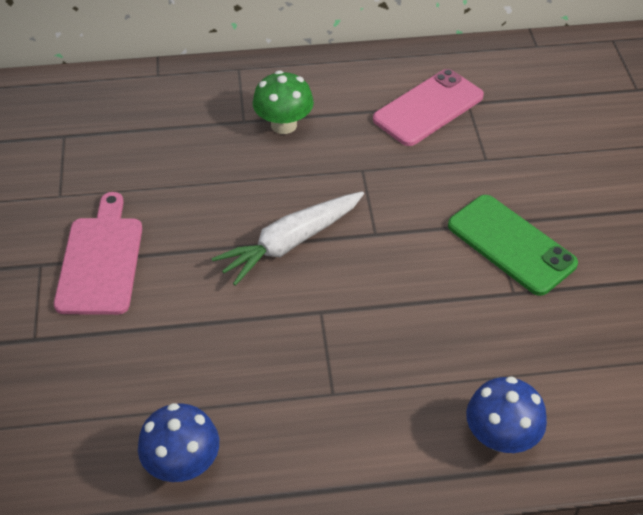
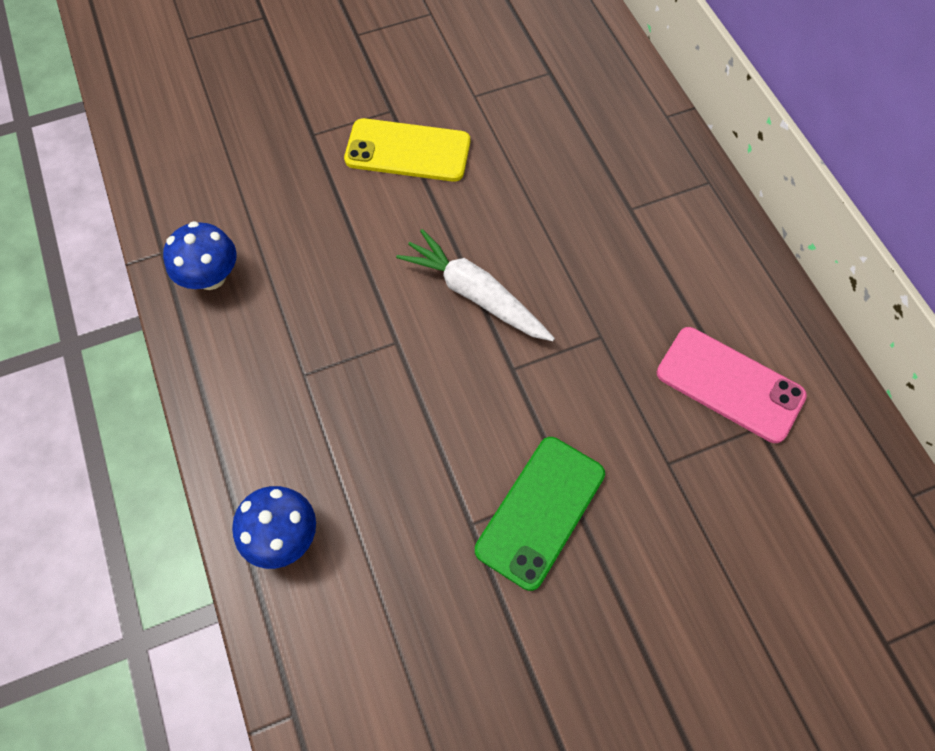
camera: 75 degrees right, 15 degrees up
(101, 260) = (408, 151): pink cutting board -> yellow phone
(284, 125) = (640, 246): green mushroom -> none

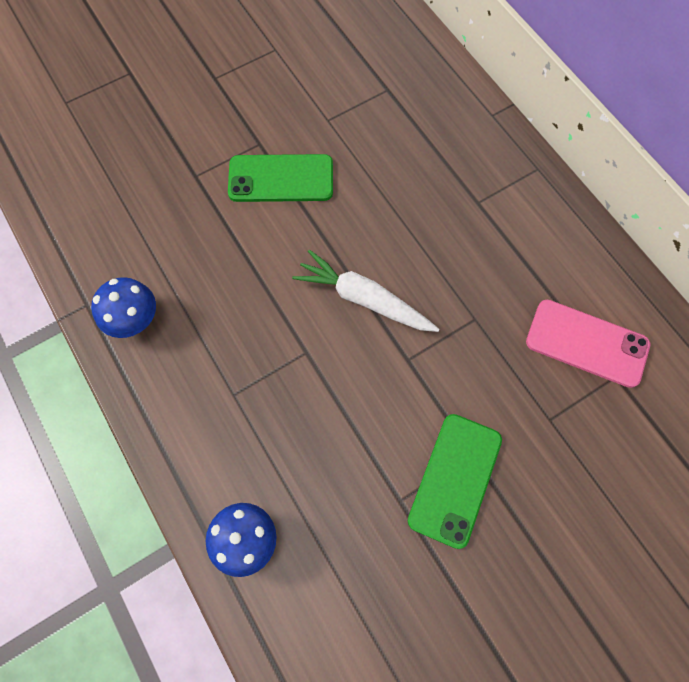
camera: 10 degrees left, 5 degrees up
(408, 151) = (281, 179): yellow phone -> green phone

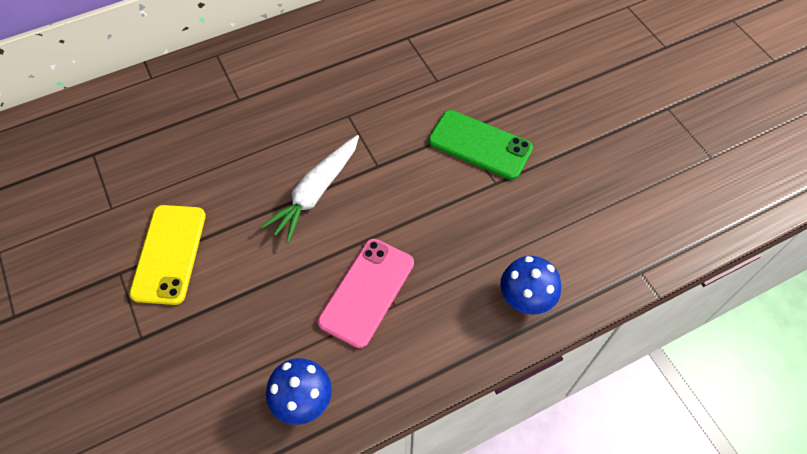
camera: 85 degrees left, 10 degrees down
(281, 179) = (169, 254): green phone -> yellow phone
(587, 343) = (379, 49): pink phone -> pink phone (367, 292)

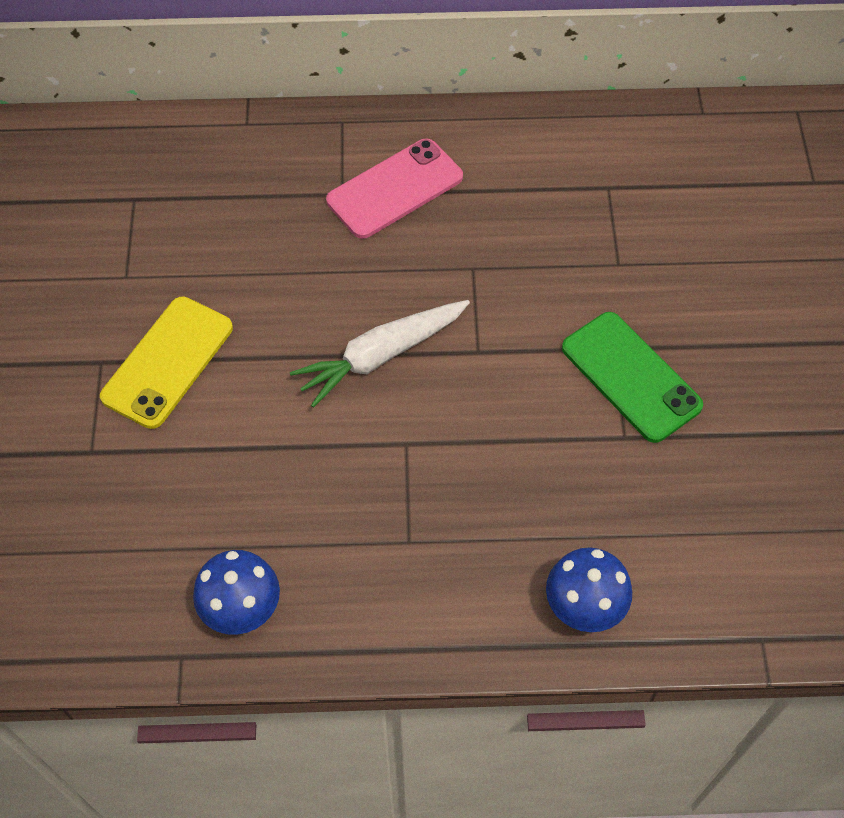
camera: 25 degrees right, 0 degrees up
(367, 292) = (382, 510): pink phone -> pink phone (395, 189)

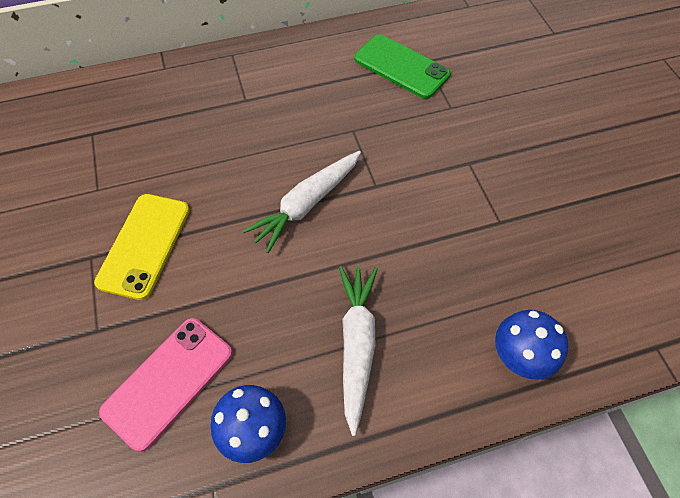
camera: 15 degrees left, 0 degrees up
(389, 544) = (357, 345): none -> white carrot
(395, 189) = (282, 90): pink phone -> pink phone (168, 382)
(631, 377) = (488, 179): green phone -> green phone (401, 67)

